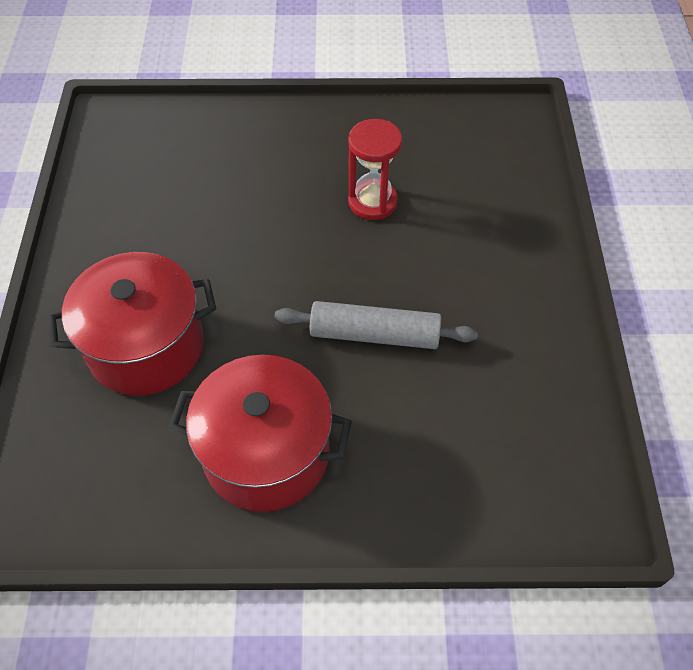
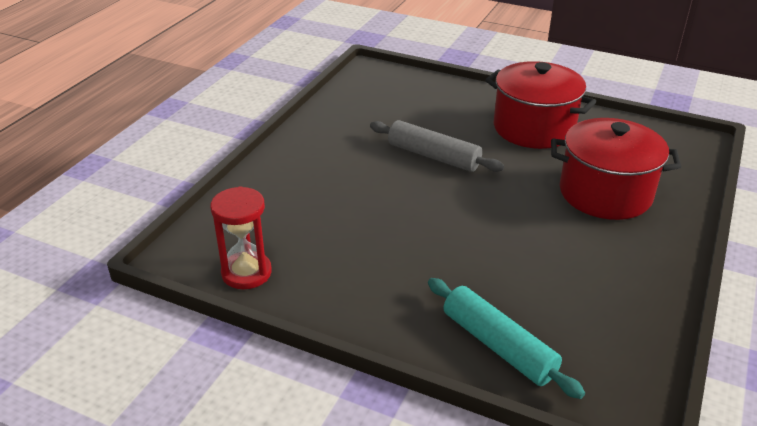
camera: 155 degrees left, 20 degrees down
(215, 130) = (498, 346): none -> turquoise rolling pin
(372, 202) = (377, 230): red hourglass -> red hourglass (246, 273)

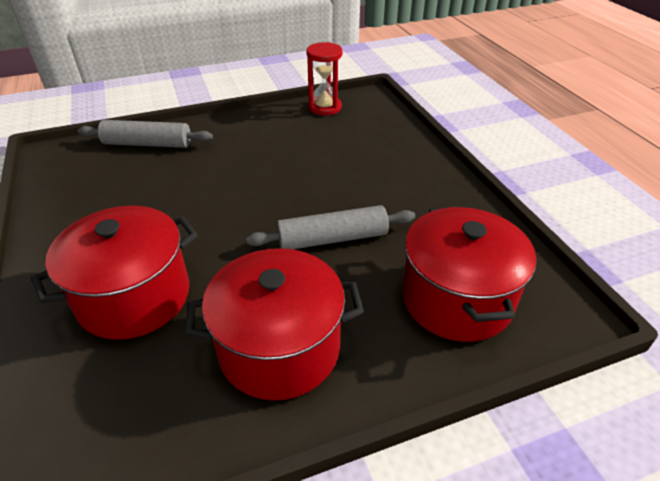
camera: 135 degrees right, 5 degrees up
(411, 99) = (456, 299): none -> red pot
(498, 346) = (148, 144): turquoise rolling pin -> grey rolling pin

